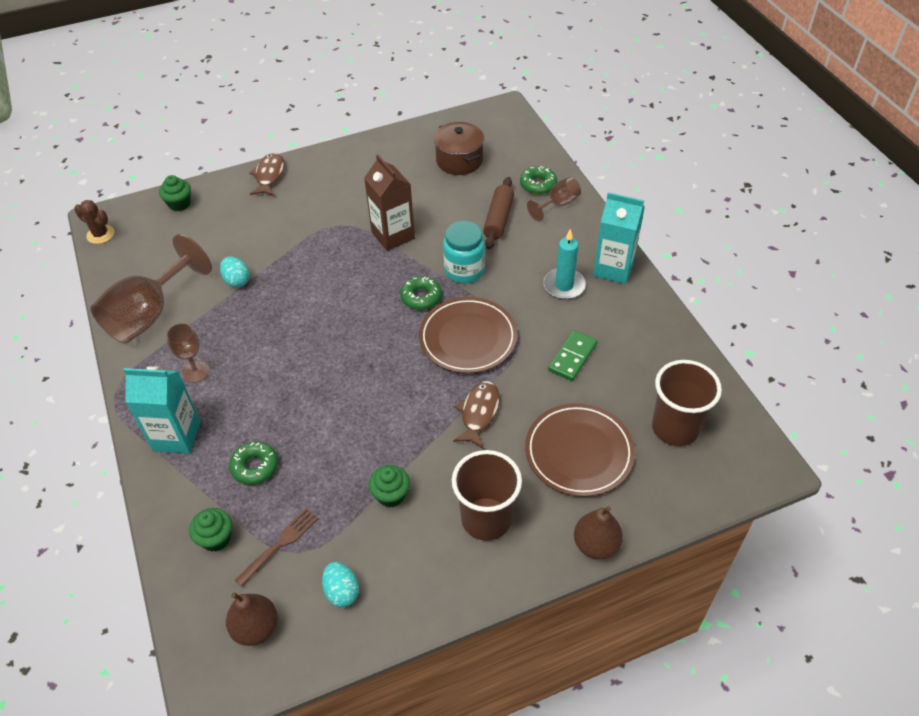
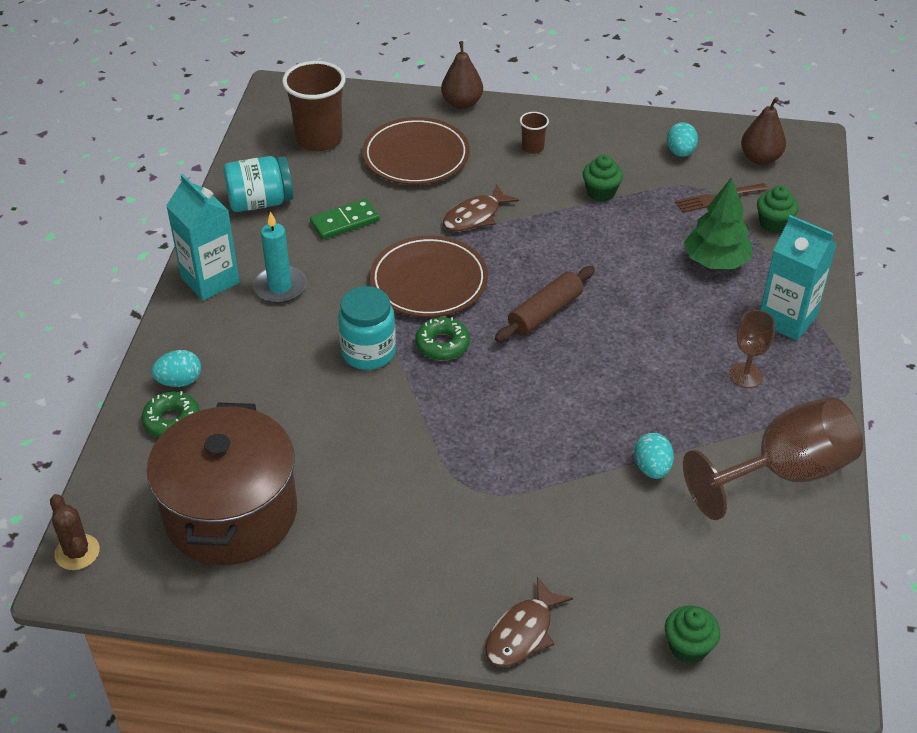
camera: 150 degrees left, 5 degrees down
(100, 234) = (831, 646): brown cactus -> brown cactus (77, 552)
(255, 466) = (715, 261): green donut -> green tree
(393, 235) = (415, 438): brown carton -> none
(459, 160) = (231, 513): brown pot -> brown pot, size x1.69
(486, 519) = (532, 148): brown cup -> brown cup, size x0.47
(498, 219) = (268, 396): brown rolling pin -> brown rolling pin (545, 313)
(558, 204) = (179, 381): brown goblet -> turquoise egg
(650, 343) = (260, 202): none -> turquoise jar

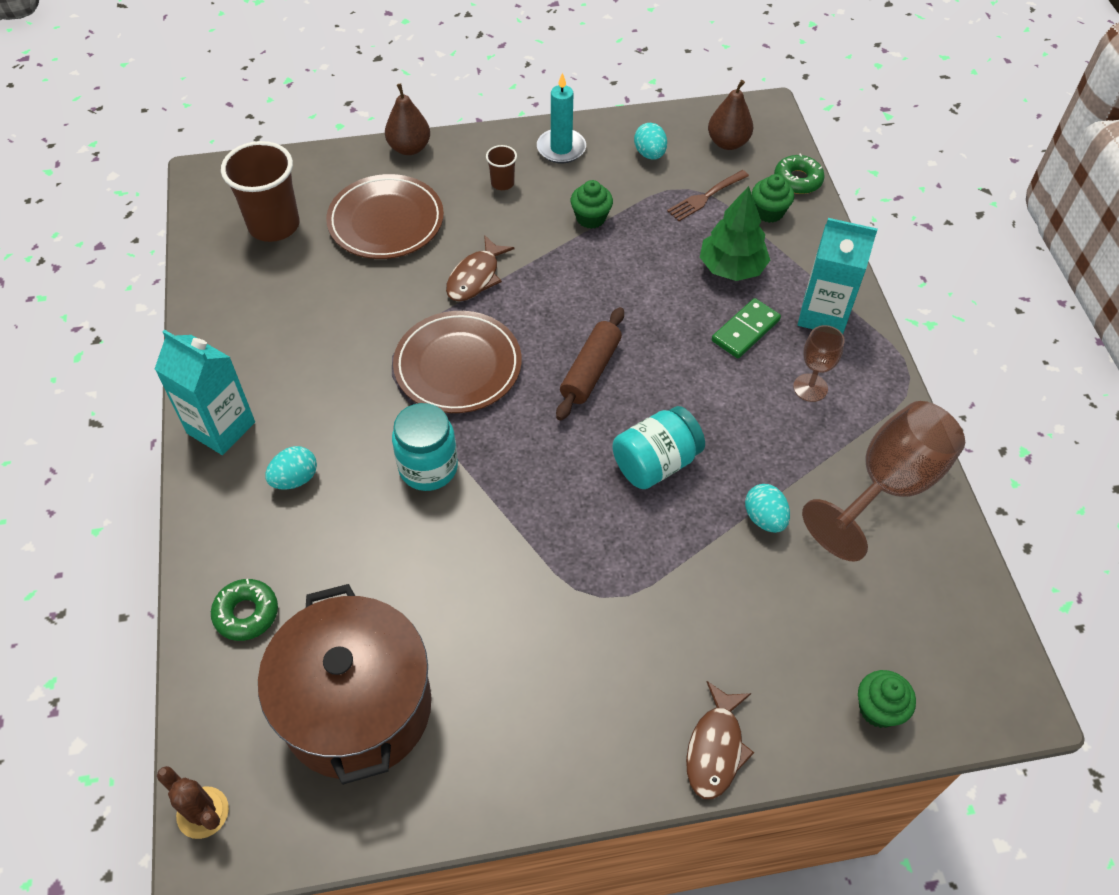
camera: 20 degrees left, 10 degrees up
(179, 381) = (235, 562): turquoise egg -> turquoise egg (295, 479)
(260, 202) = (239, 318): turquoise jar -> turquoise jar (655, 463)
(280, 287) = (302, 415): turquoise candle -> turquoise candle (561, 148)
(345, 222) = (341, 318): green domino -> green domino (745, 330)
(442, 344) = (501, 436): green donut -> green donut (797, 180)

